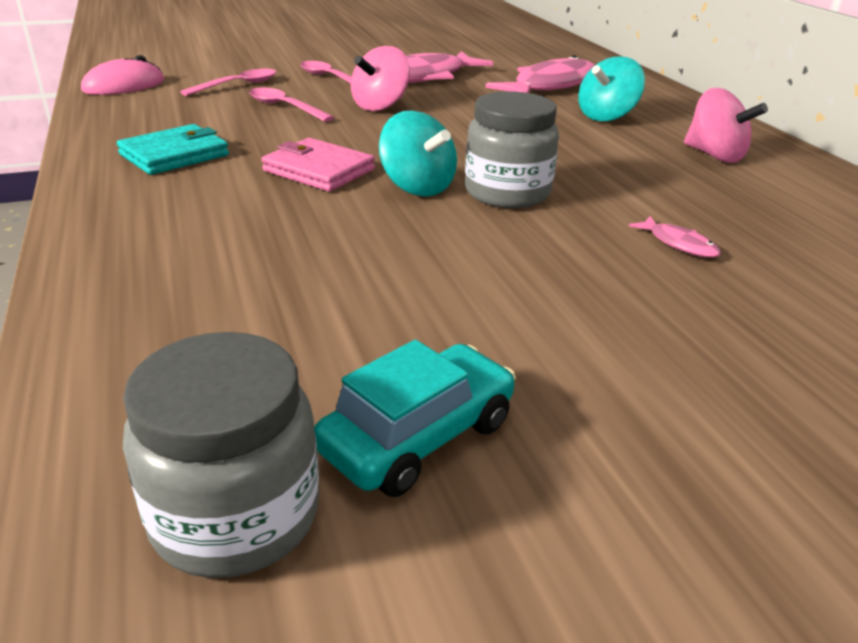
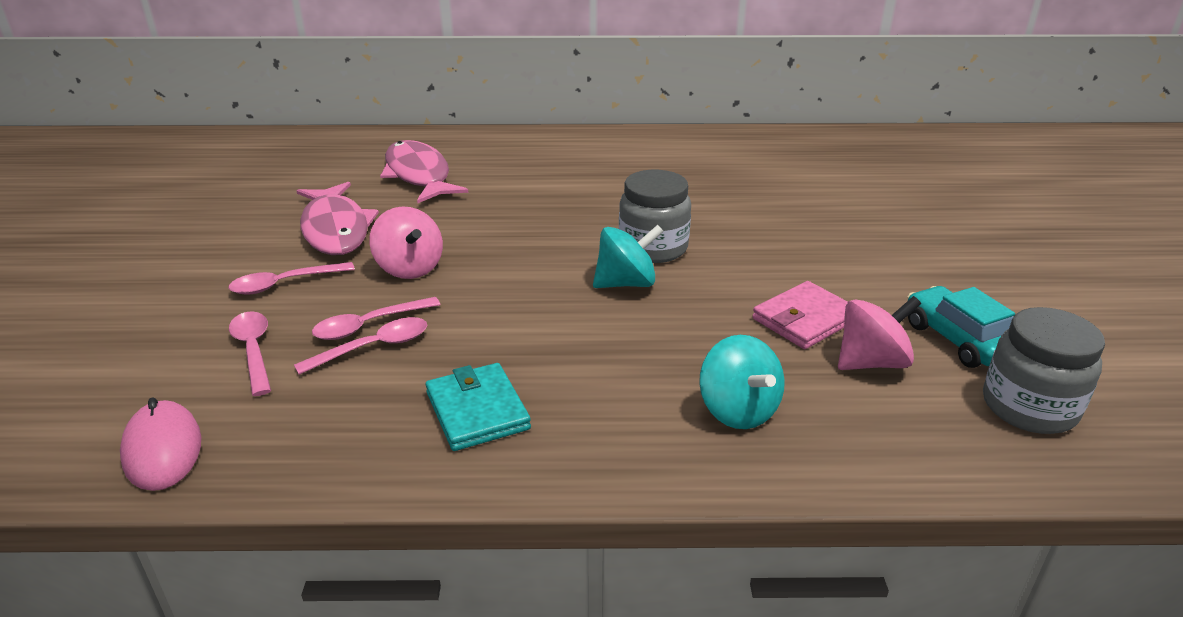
camera: 70 degrees left, 0 degrees up
(254, 113) = (373, 347): none -> pink spoon
(319, 170) = (566, 325): pink wallet -> pink wallet (805, 319)
(606, 116) = (516, 172): turquoise spinning top -> turquoise spinning top (738, 410)
(679, 244) = (753, 210): pink fish -> none
(714, 155) = (620, 158): pink spinning top -> pink spinning top (871, 362)

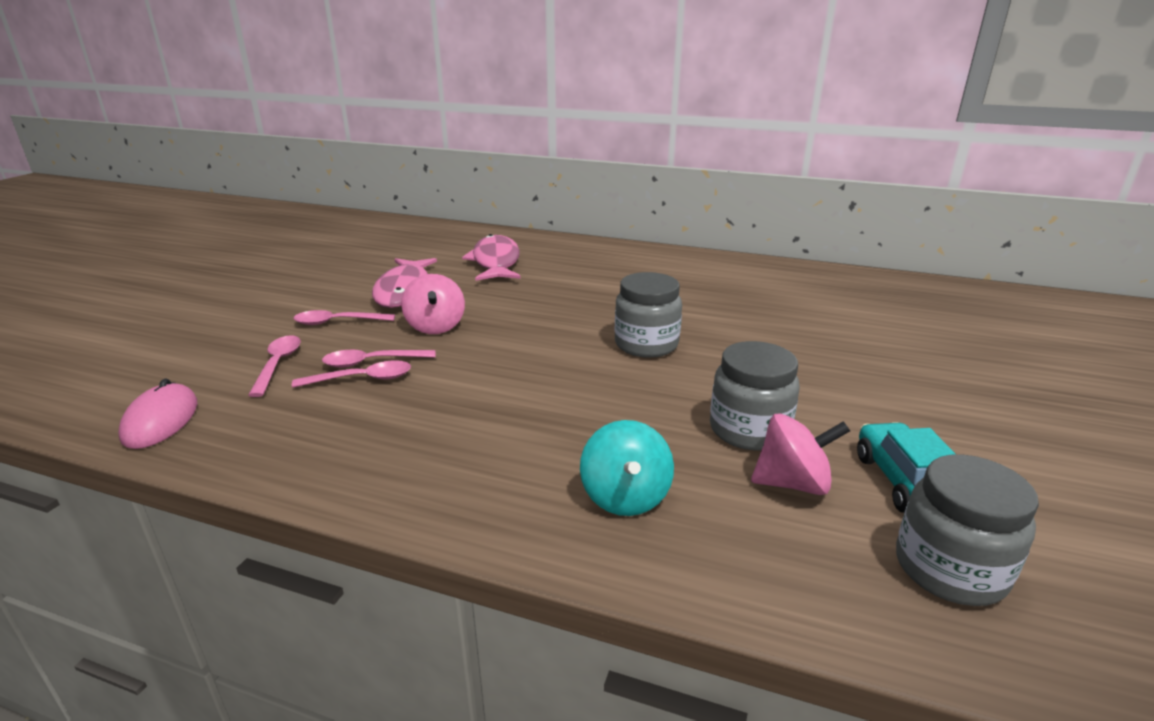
camera: 20 degrees right, 5 degrees down
(477, 411) = (400, 444): turquoise wallet -> none
(626, 283) = (601, 368): turquoise spinning top -> none
(805, 319) = (749, 430): pink wallet -> grey jar

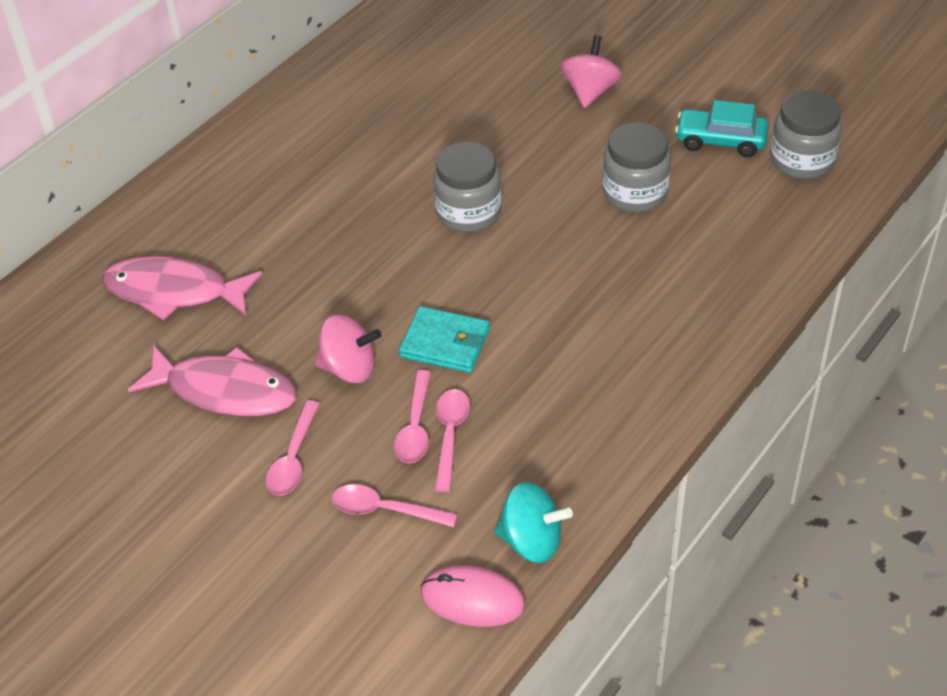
camera: 70 degrees left, 20 degrees up
(474, 359) = (445, 343): none -> turquoise wallet
(625, 497) = (695, 284): turquoise spinning top -> turquoise spinning top (531, 541)
(792, 483) = (705, 194): pink spinning top -> pink spinning top (590, 91)

